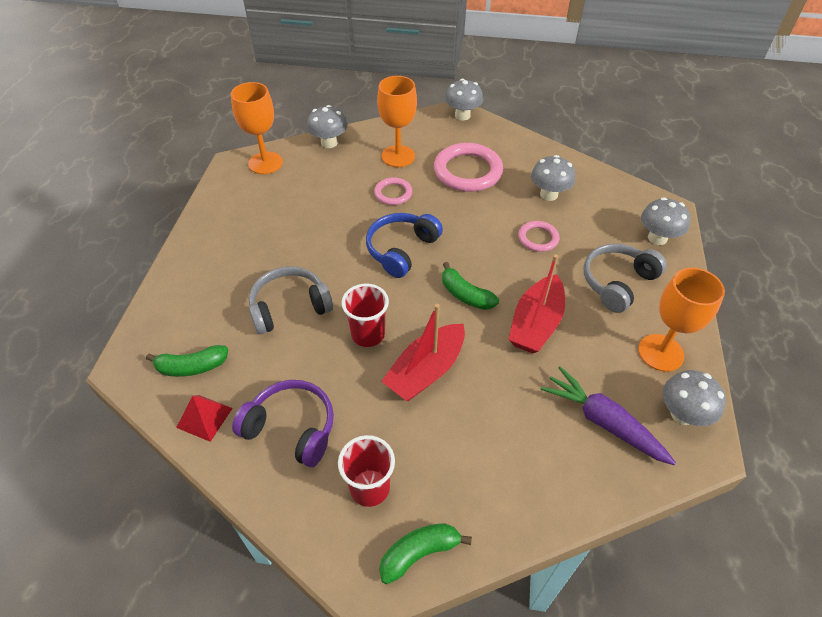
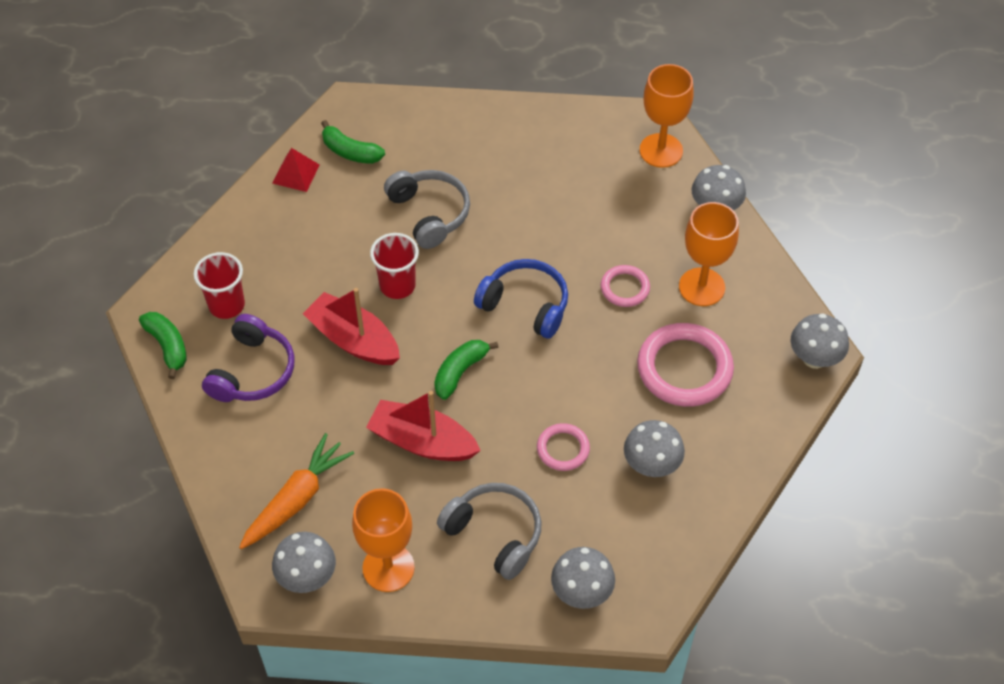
camera: 85 degrees right, 5 degrees up
(192, 367) = (350, 152): green banana -> green banana turned 45 degrees counterclockwise
(291, 428) = (286, 239): purple headphones -> purple headphones (252, 371)
(603, 421) = (296, 499): purple carrot -> orange carrot

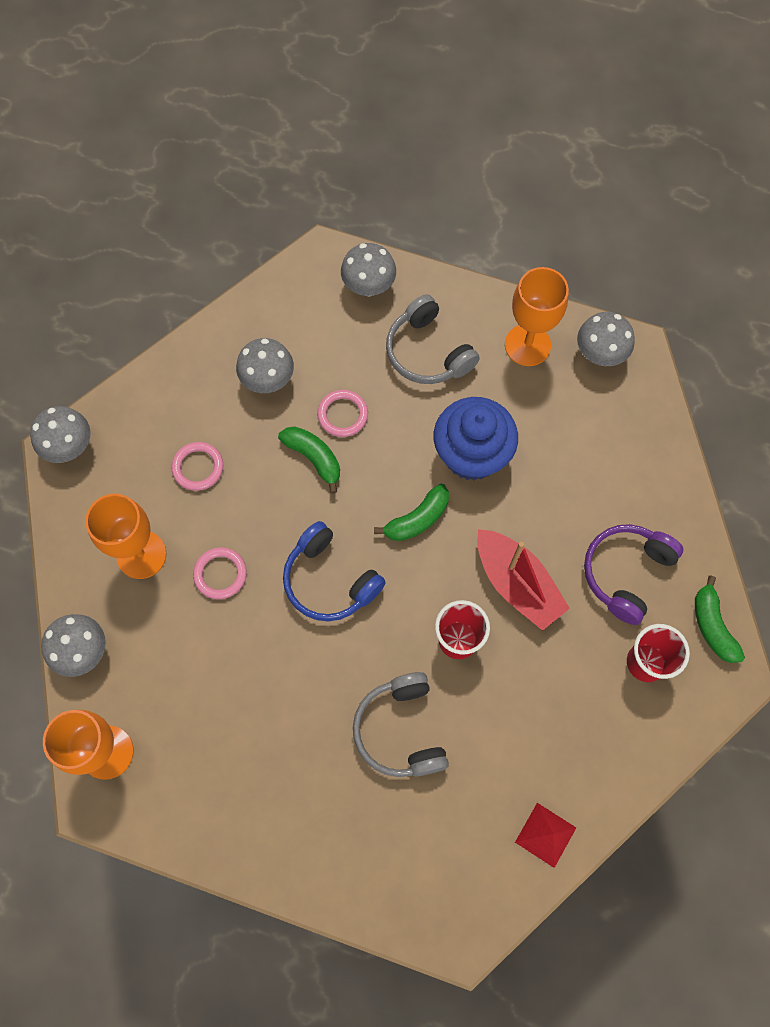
camera: 165 degrees left, 15 degrees up
(296, 499) = (599, 427): orange carrot -> none
(350, 152) = (474, 853): green banana -> green banana (314, 458)
(422, 442) = (471, 454): red boat -> blue cupcake
(684, 368) = (198, 467): pink ring -> pink ring, size x0.53

